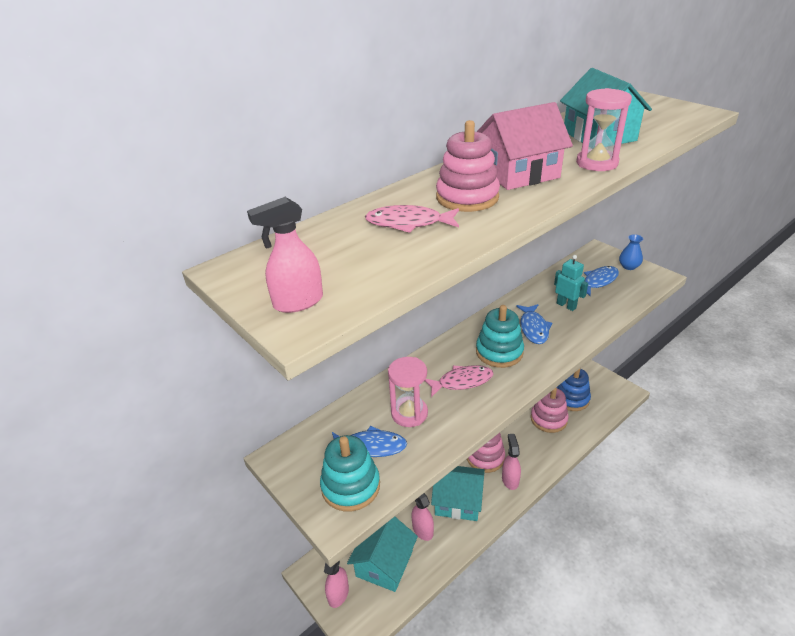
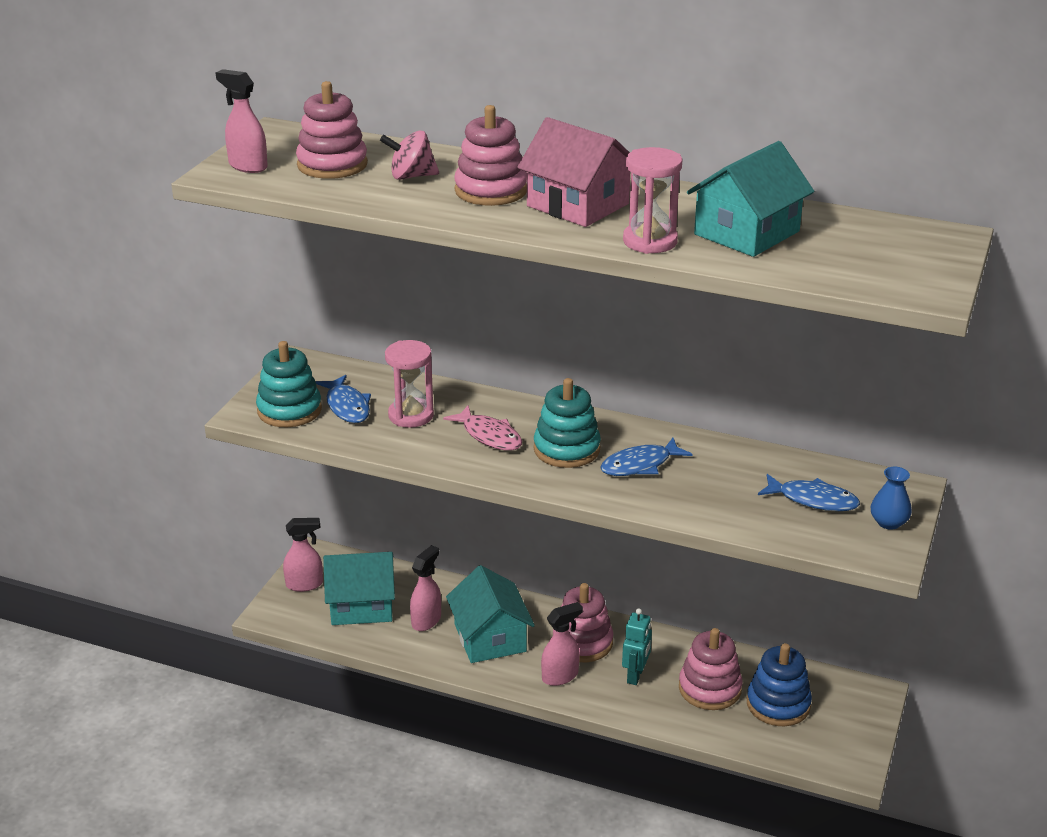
camera: 60 degrees right, 5 degrees down
(345, 255) = (332, 165): none -> pink stacking toy
(408, 223) = (411, 176): pink fish -> pink spinning top
(566, 305) = (719, 482): turquoise robot -> turquoise robot (635, 675)

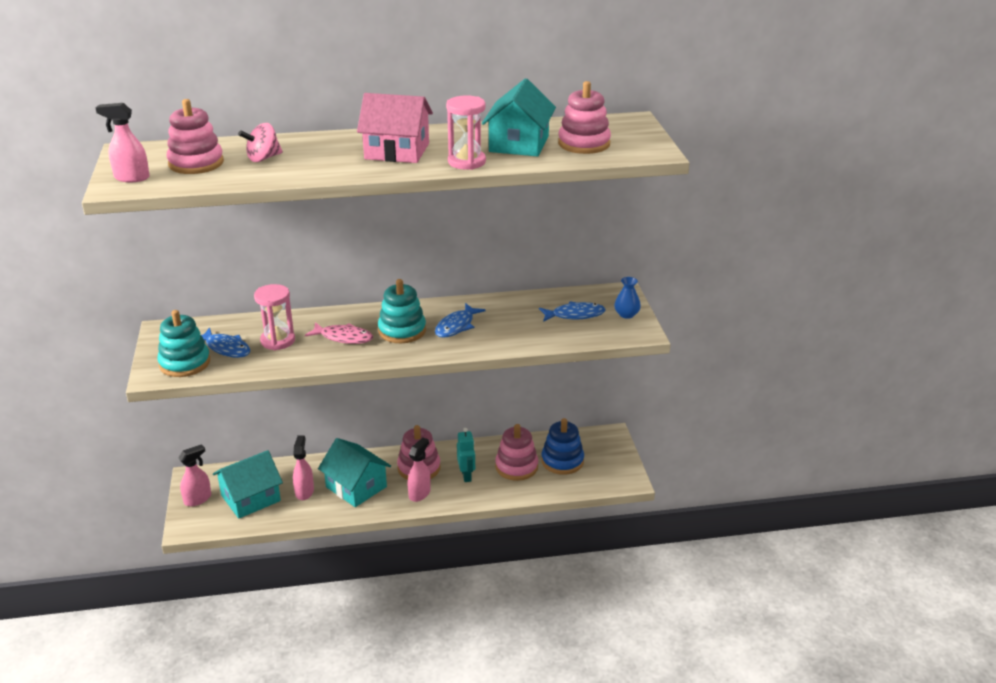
camera: 30 degrees left, 0 degrees up
(491, 191) = (329, 155): pink stacking toy -> pink stacking toy (584, 144)

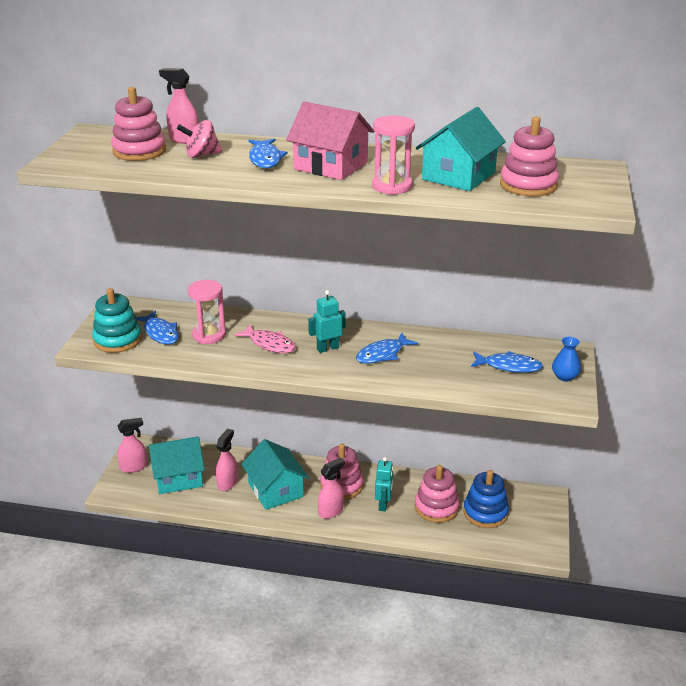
camera: 20 degrees right, 0 degrees up
(131, 178) = (74, 156): pink spray bottle -> pink spray bottle (183, 140)
(329, 153) = (265, 159): none -> blue fish
(402, 331) = (327, 348): turquoise stacking toy -> turquoise robot

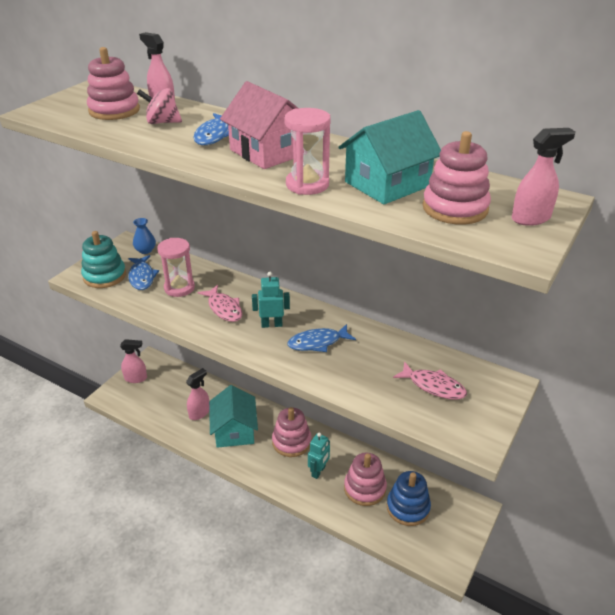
camera: 20 degrees right, 5 degrees up
(178, 477) = (164, 397): turquoise house -> none
(331, 511) = (270, 465): pink spray bottle -> pink spray bottle (531, 218)
(509, 366) = (433, 386): blue fish -> pink fish
(564, 376) = (486, 413): blue vase -> blue vase (145, 250)

